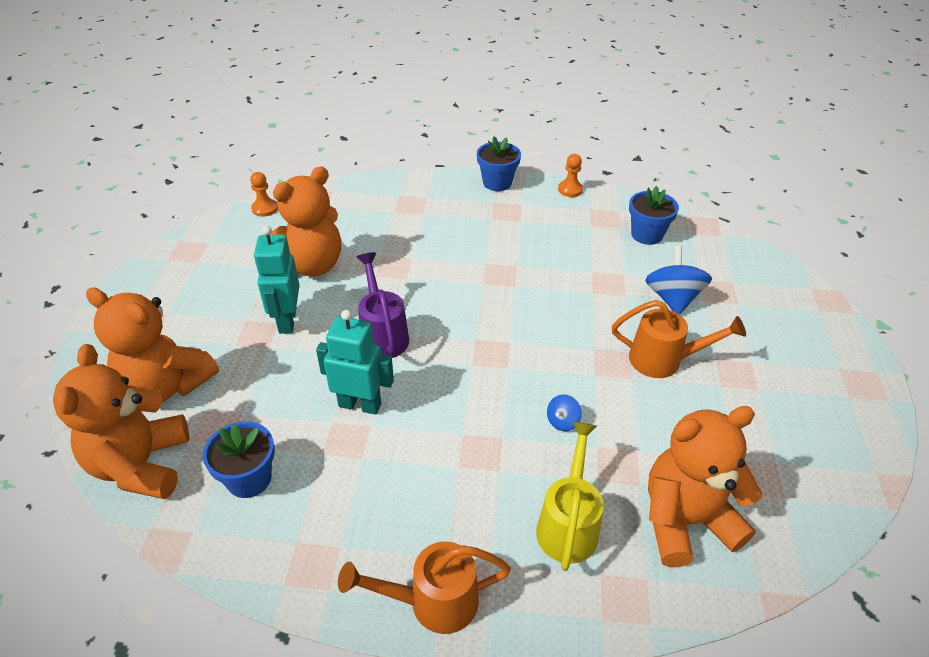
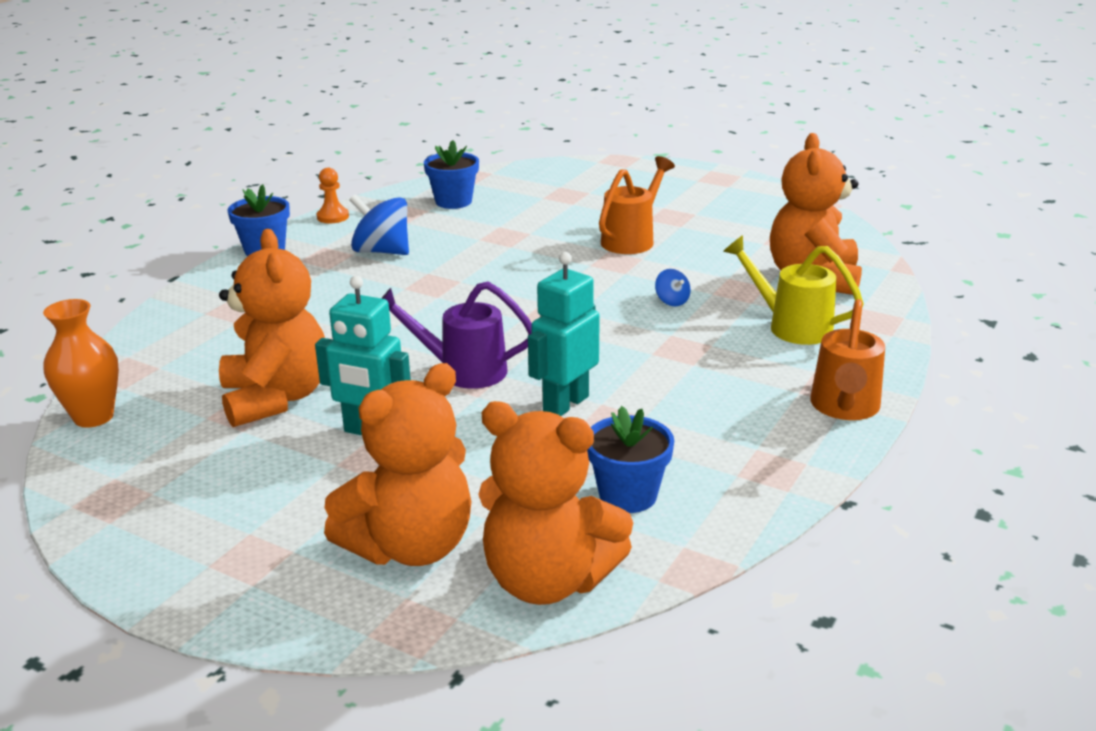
camera: 65 degrees left, 15 degrees down
(265, 209) = (93, 417): orange pawn -> orange vase
(672, 298) = (556, 215): blue spinning top -> blue spinning top (382, 251)

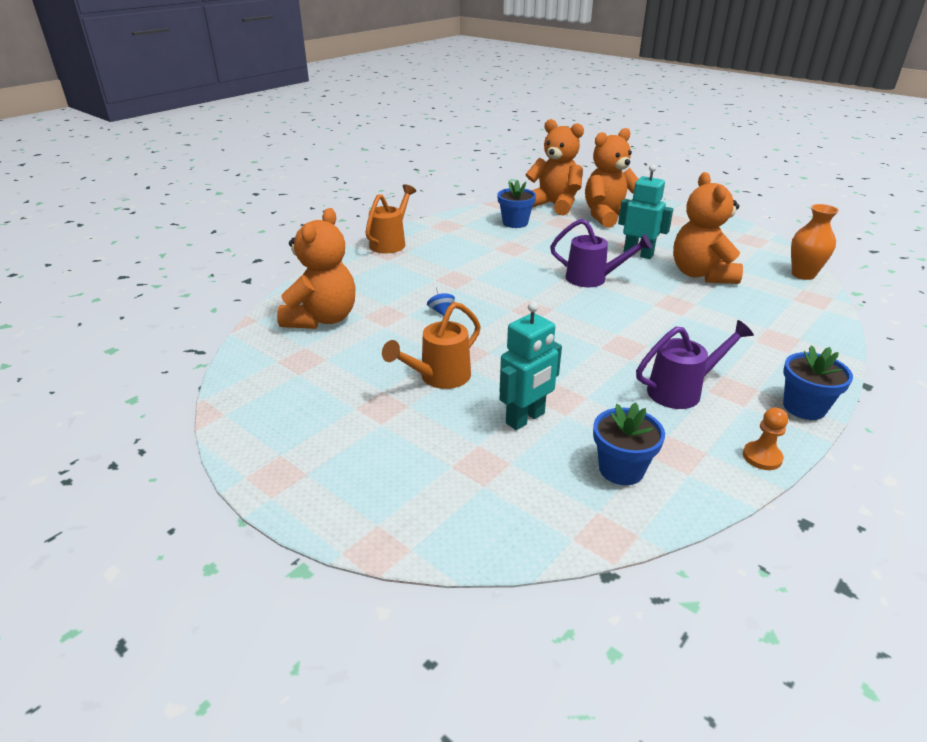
camera: 170 degrees left, 5 degrees up
(382, 251) = (681, 391): blue spinning top -> purple watering can
(565, 404) = (534, 257): turquoise robot -> turquoise robot (525, 418)
(791, 326) = (375, 285): yellow watering can -> none

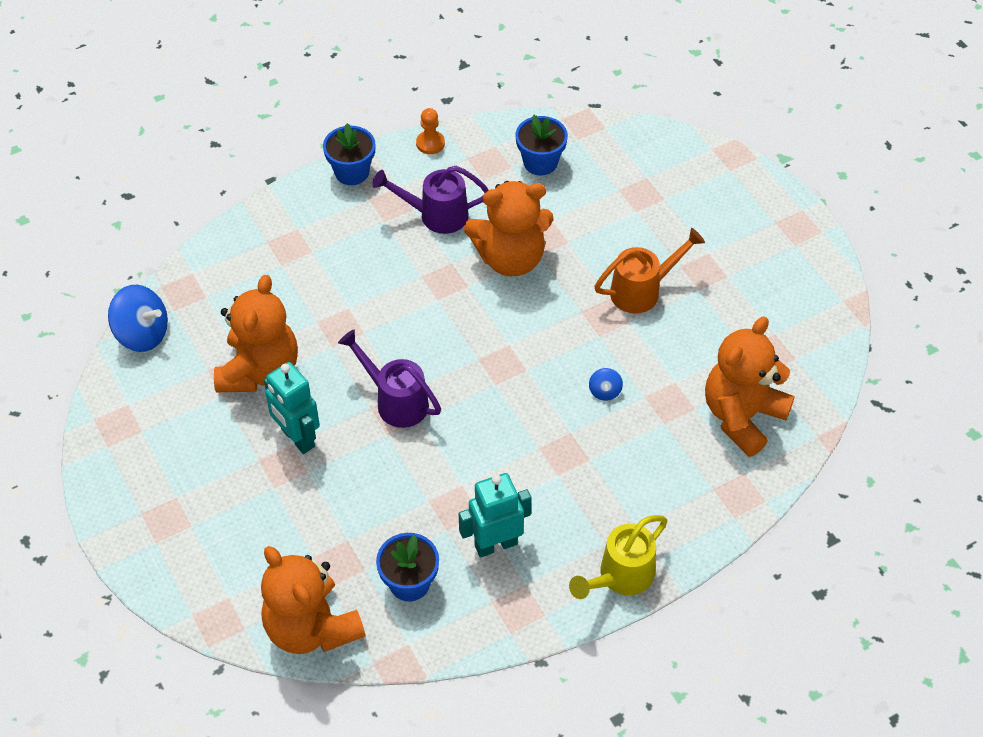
camera: 160 degrees left, 20 degrees up
(390, 243) = (620, 577): orange watering can -> yellow watering can
(525, 418) = (586, 224): turquoise robot -> turquoise robot (495, 544)
(608, 216) = (256, 558): orange teddy bear -> orange teddy bear (510, 258)
(803, 274) = (142, 334): orange vase -> blue spinning top

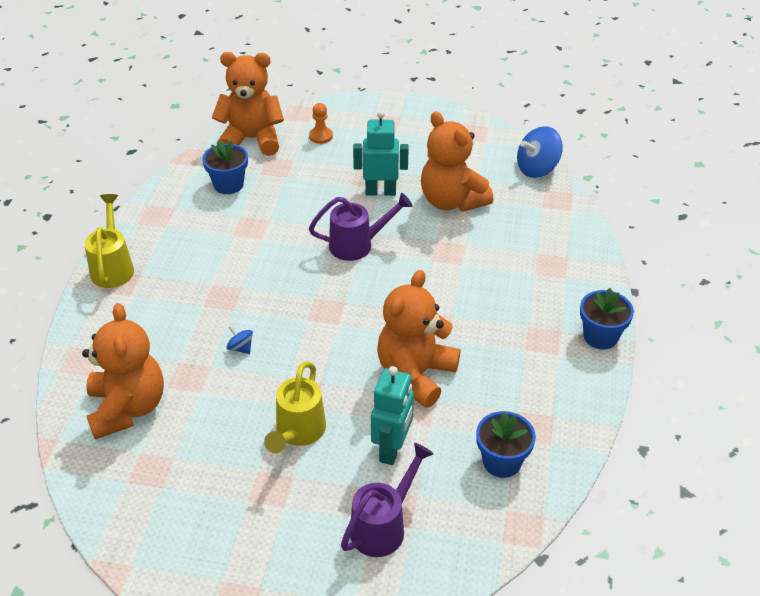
camera: 130 degrees right, 10 degrees down
(430, 143) = (592, 402): orange pawn -> orange pawn (321, 136)
(436, 215) = (505, 358): purple watering can -> purple watering can (383, 526)
(495, 544) = (204, 229): turquoise robot -> turquoise robot (392, 449)
(642, 291) = (298, 432): orange watering can -> yellow watering can

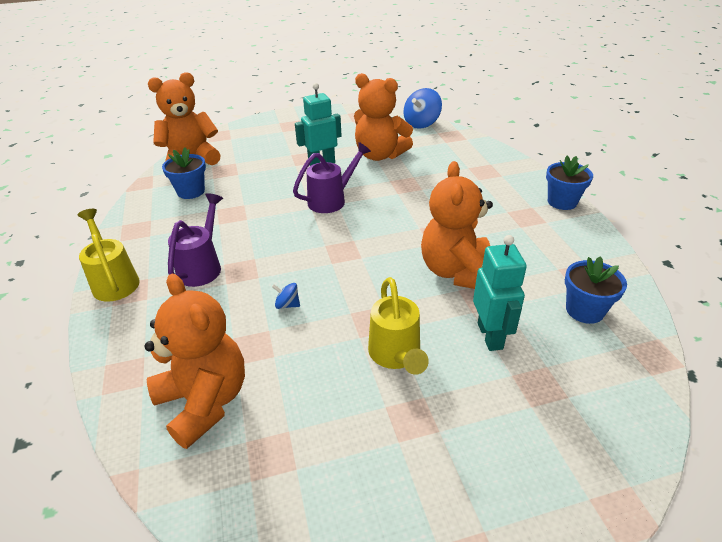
camera: 25 degrees left, 5 degrees down
(321, 136) = (247, 144): orange pawn -> none
(383, 526) = (544, 407): purple watering can -> purple watering can (202, 267)

